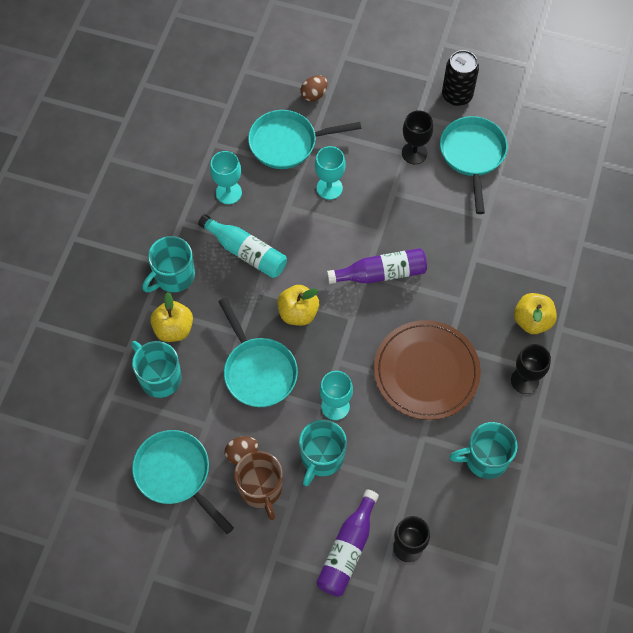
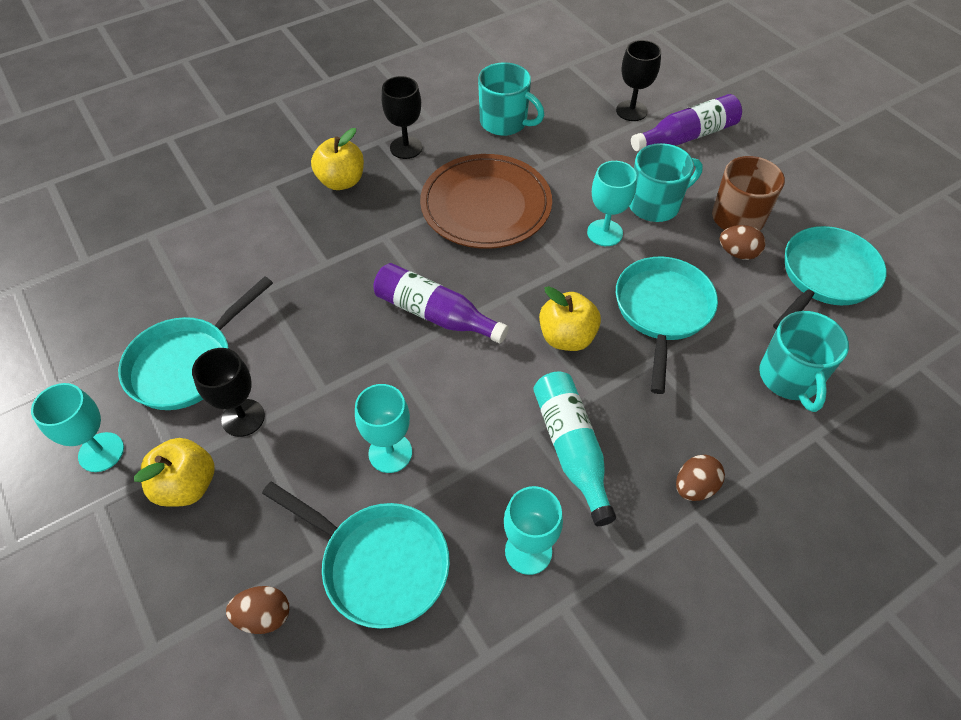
camera: 140 degrees left, 10 degrees down
(173, 276) = (694, 487): turquoise mug -> brown egg
(174, 329) = (737, 420): yellow apple -> yellow apple (187, 485)
(176, 474) = (825, 277): turquoise pan -> turquoise pan turned 135 degrees counterclockwise
(457, 95) = (101, 452): black can -> turquoise goblet

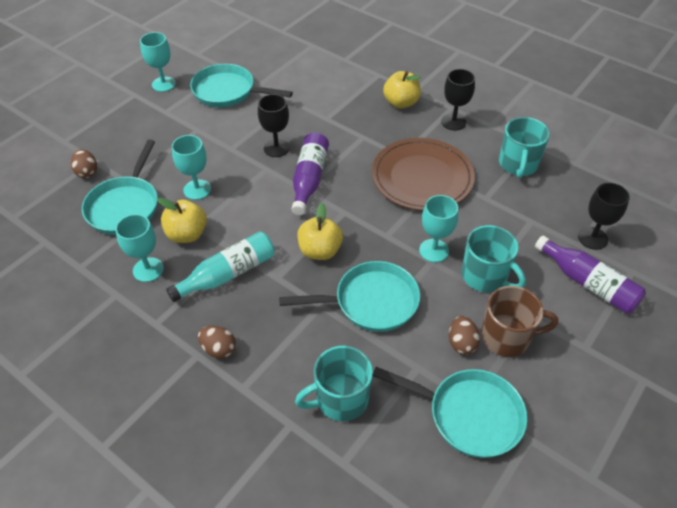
camera: 70 degrees right, 5 degrees down
(187, 485) = (153, 119): yellow apple -> yellow apple (187, 234)
(243, 418) = (201, 124): black goblet -> black goblet (276, 148)

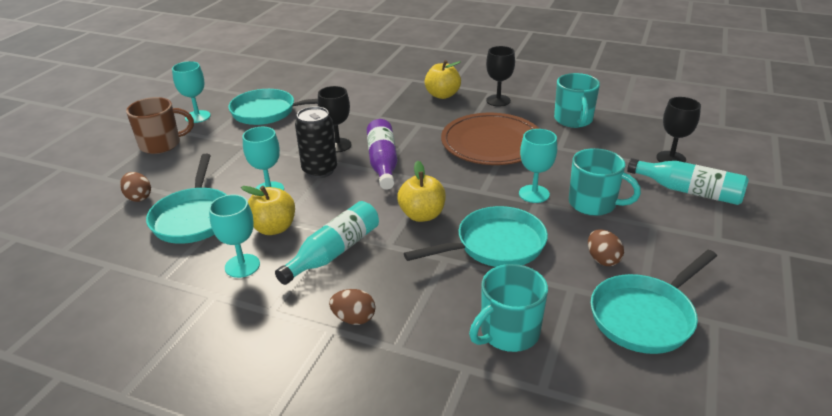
camera: 15 degrees left, 15 degrees down
(249, 176) = (319, 170): none -> black can
(469, 415) = (645, 316): turquoise pan -> turquoise pan turned 135 degrees clockwise
(507, 337) = (642, 245): brown mug -> brown mug (161, 144)
(588, 283) = (688, 191): purple bottle -> turquoise bottle

